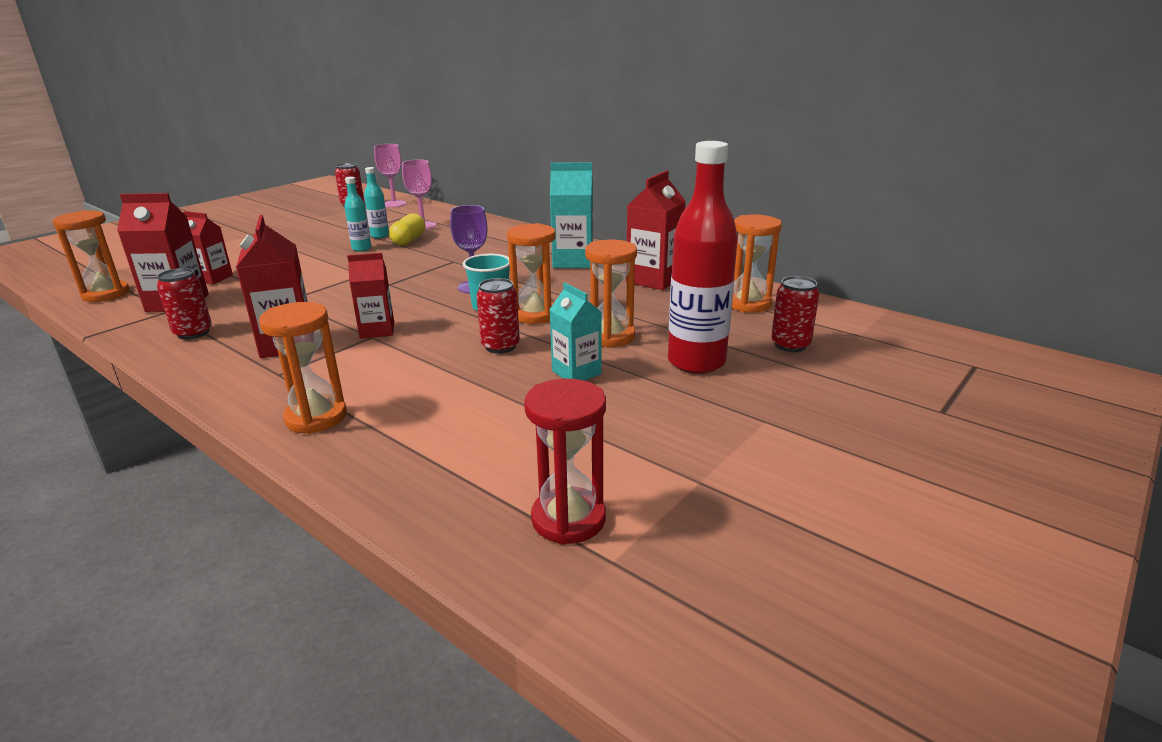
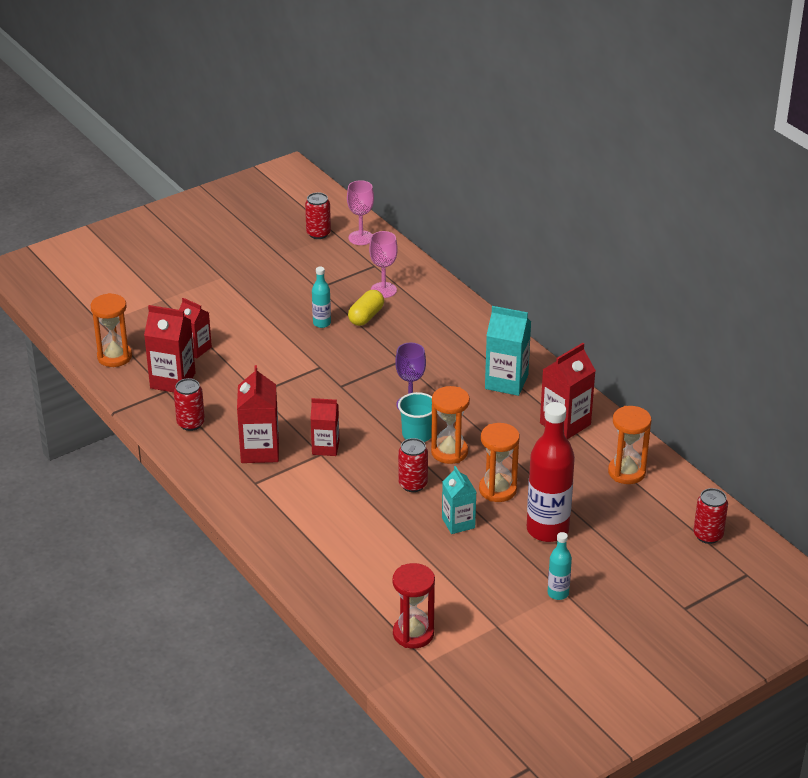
camera: 15 degrees right, 10 degrees up
(316, 417) = (280, 529): orange hourglass -> none
(380, 236) = (340, 302): turquoise bottle -> turquoise bottle (558, 593)
(790, 345) = (627, 526): red can -> red can (708, 535)

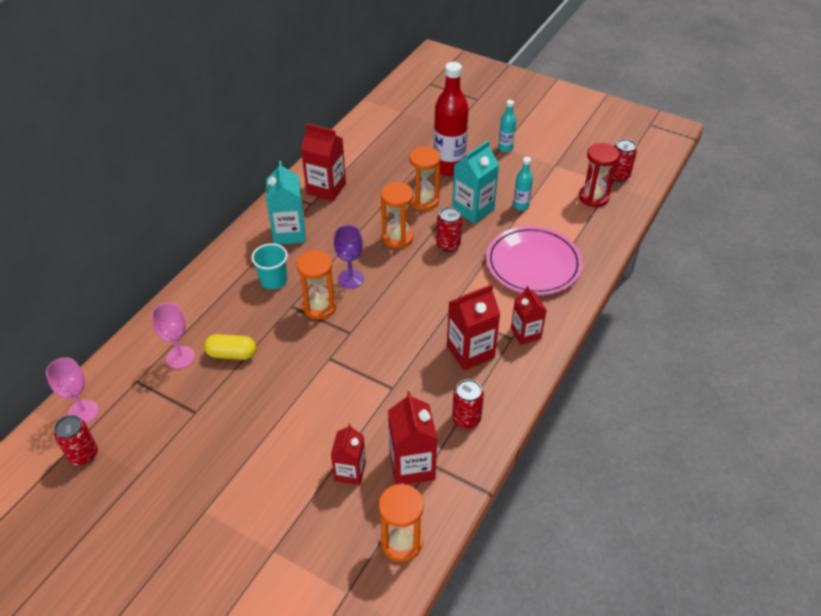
camera: 115 degrees left, 10 degrees up
(322, 323) = (258, 384): turquoise bottle -> turquoise bottle (521, 206)
(325, 447) = (438, 311): red carton -> red carton (526, 333)
(340, 536) = (533, 264): none -> pink plate
(417, 434) = (387, 262): turquoise cup -> turquoise cup (273, 280)
(458, 523) = (473, 209): turquoise carton -> turquoise carton, size x1.51
(626, 472) = (364, 148): orange hourglass -> orange hourglass (319, 307)
(708, 535) = (405, 103): red can -> red can (618, 176)

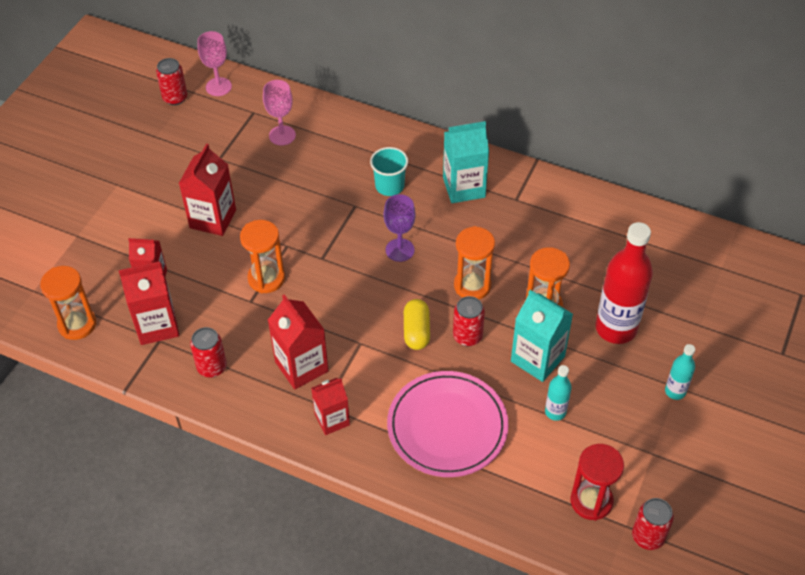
camera: 85 degrees right, 5 degrees up
(232, 354) = (288, 171): yellow capsule -> yellow capsule (416, 331)
(319, 307) = (355, 229): orange hourglass -> orange hourglass (266, 278)
(326, 189) = (545, 209): red carton -> red carton (213, 219)

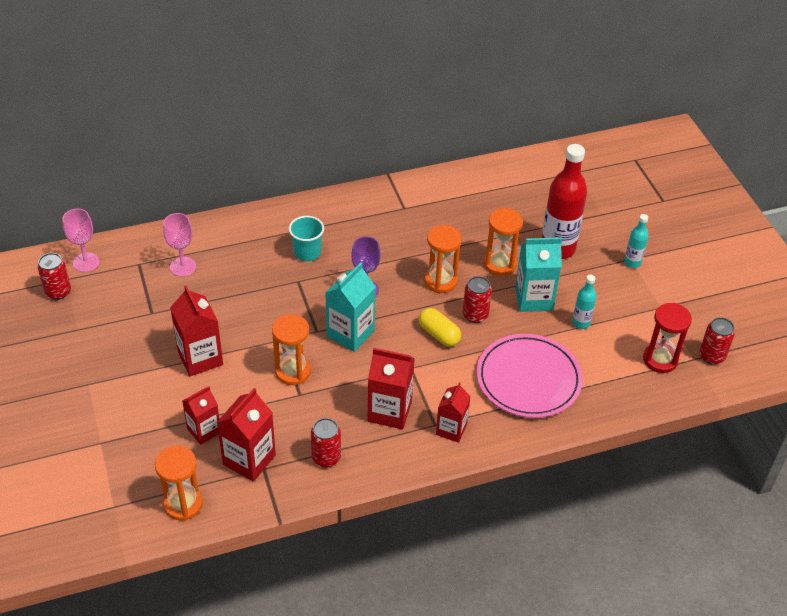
camera: 45 degrees left, 5 degrees down
(464, 187) = (360, 222): turquoise carton -> turquoise carton (350, 333)

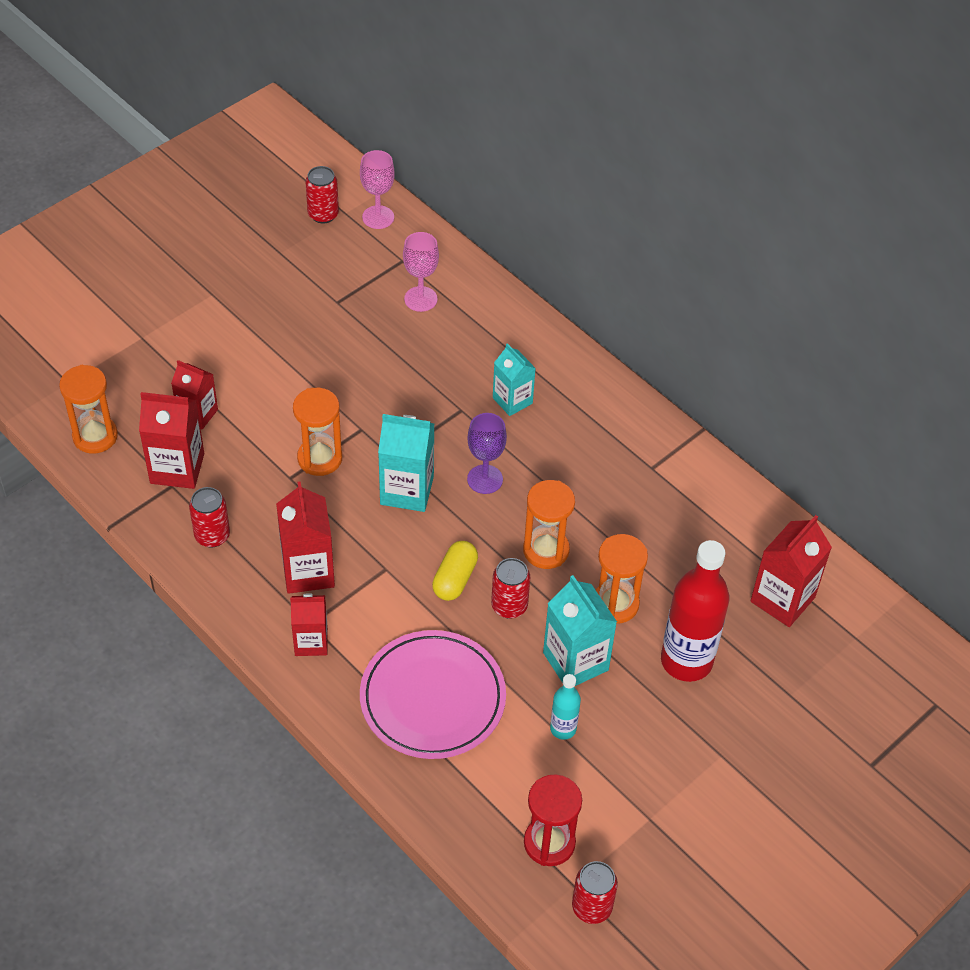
camera: 65 degrees right, 5 degrees up
(200, 358) = (295, 369): red carton -> red carton (782, 599)
(307, 252) = (512, 400): turquoise cup -> turquoise carton
(632, 262) = (715, 759): turquoise bottle -> none

